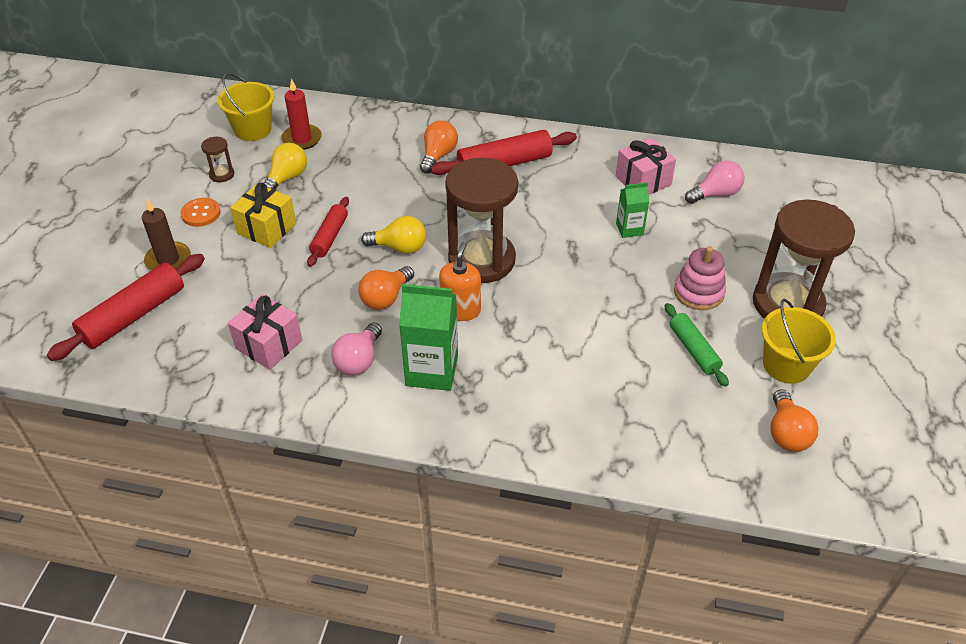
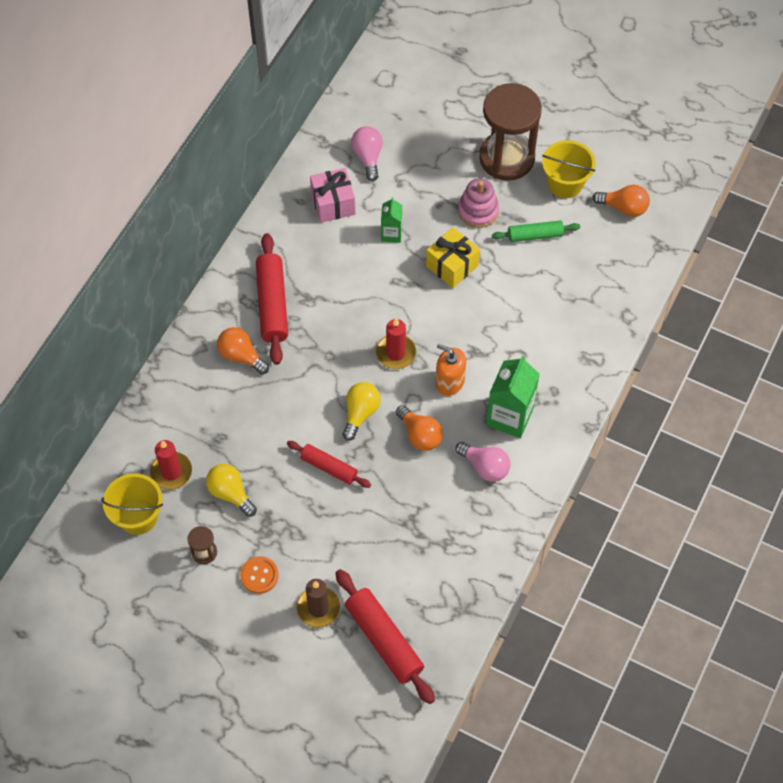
camera: 75 degrees left, 15 degrees up
(267, 228) = (300, 519): yellow gift -> yellow gift (452, 266)
(269, 344) = (449, 532): pink gift -> none
(481, 260) = (395, 353): brown hourglass -> red candle

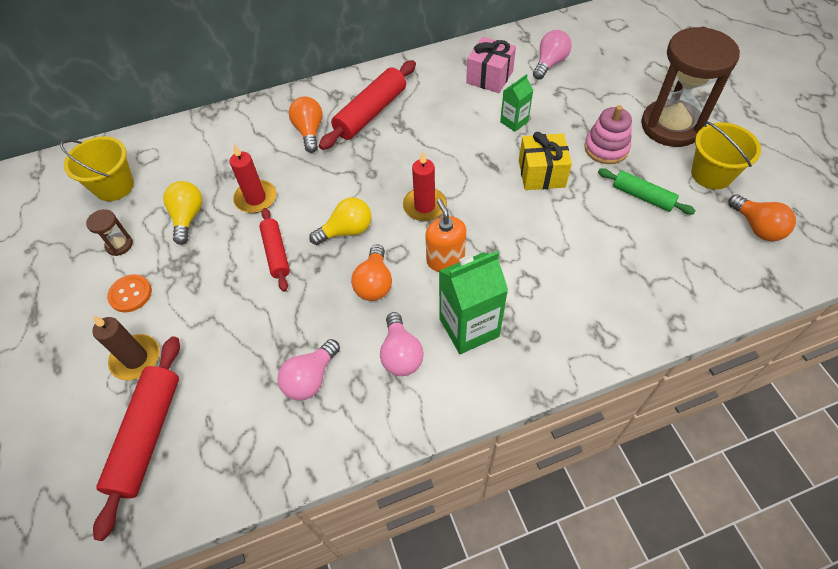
camera: 45 degrees right, 5 degrees down
(171, 472) = (171, 173): red candle -> red candle (256, 198)
(445, 526) = (310, 378): none -> pink light bulb

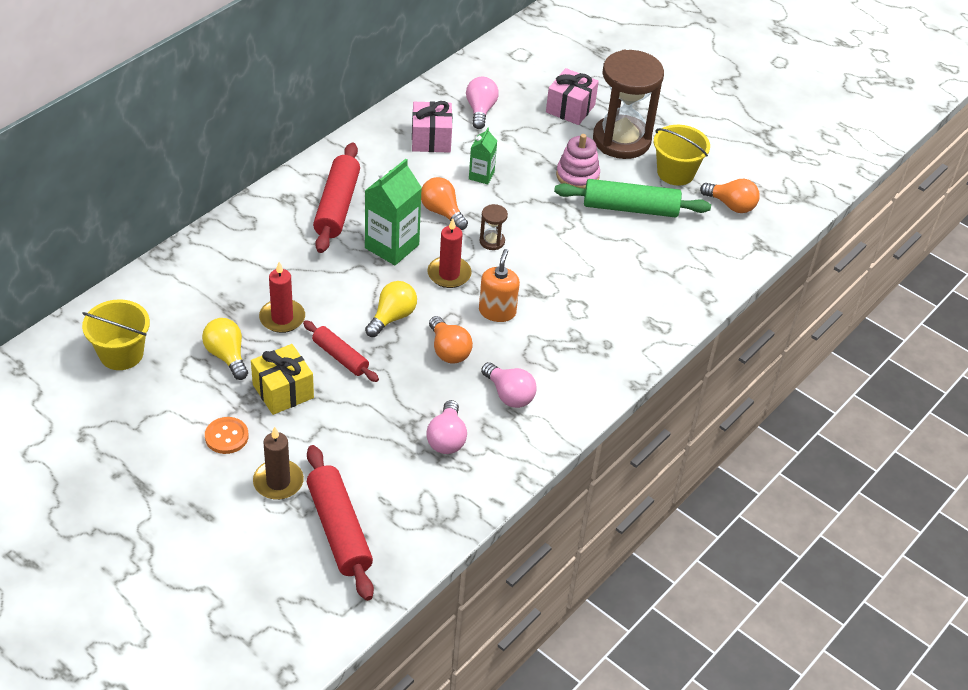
camera: 35 degrees left, 10 degrees down
(119, 245) = (177, 402): brown hourglass -> brown hourglass (492, 241)
(309, 131) = (287, 241): orange light bulb -> orange light bulb (442, 212)
(445, 259) = (497, 311): orange soap dispenser -> orange soap dispenser turned 60 degrees clockwise
(469, 327) = (551, 356): green carton -> green carton (392, 246)
(541, 173) = (534, 214): yellow gift -> yellow gift (283, 391)
(636, 83) = (570, 108): none -> pink gift
(642, 196) = (630, 208): green rolling pin -> green rolling pin, size x1.63

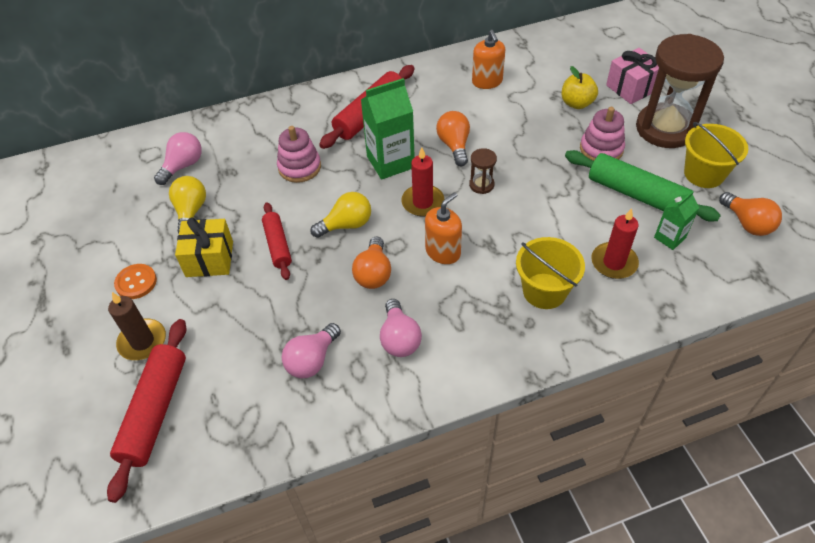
camera: 35 degrees right, 5 degrees up
(121, 354) = (118, 182): yellow bucket -> yellow bucket (544, 291)
(282, 318) = (257, 194): red candle -> red candle (614, 262)
(305, 279) = (299, 167): none -> pink stacking toy
(431, 139) = (487, 81): pink gift -> orange soap dispenser
(480, 110) = (546, 69): pink light bulb -> pink light bulb (183, 166)
(481, 175) = (511, 124): green carton -> green carton (669, 237)
(529, 138) = (576, 103): none -> yellow apple

